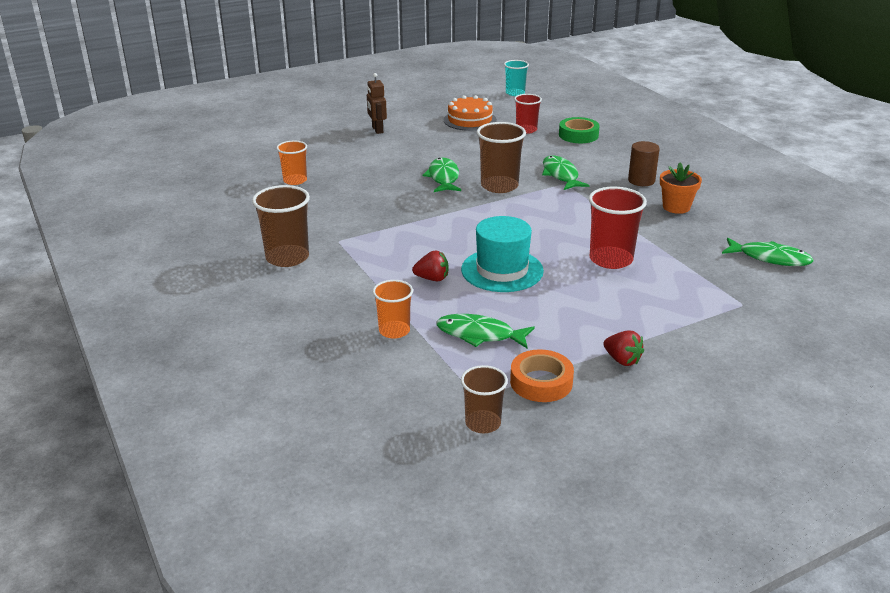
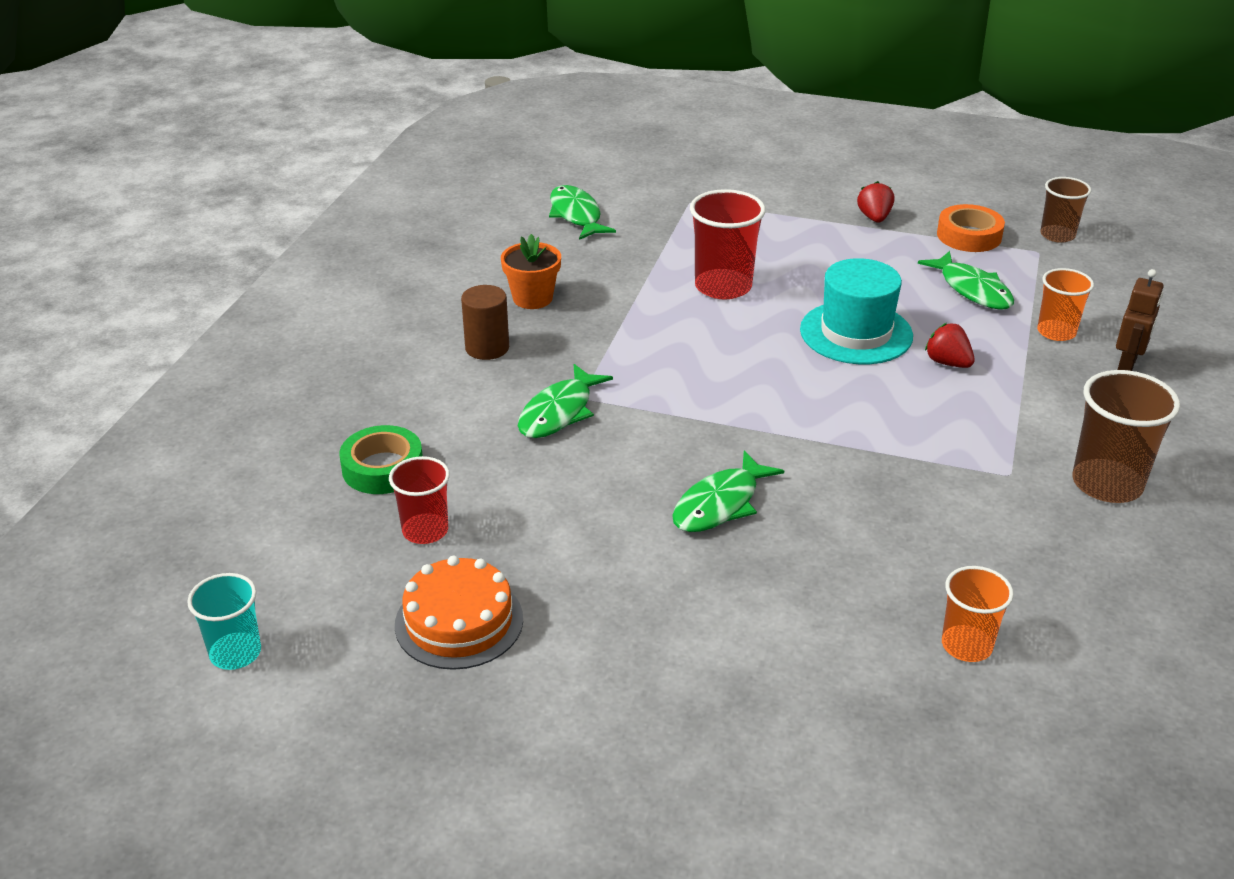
camera: 135 degrees left, 5 degrees up
(377, 130) = (658, 709): brown robot -> brown robot (1127, 365)
(499, 186) = (669, 442): brown cup -> none

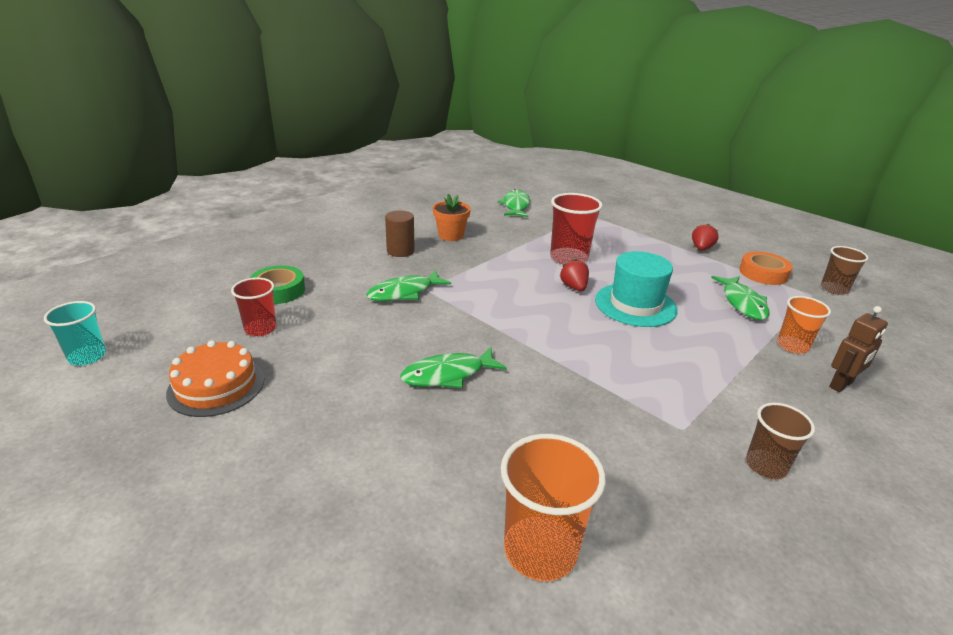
camera: 25 degrees right, 5 degrees down
(947, 363) = (689, 340): red strawberry -> red strawberry (574, 287)
(966, 645) = (540, 550): orange cup -> orange cup, size x1.57
(1107, 484) = (766, 466): brown cup -> brown cup, size x0.64

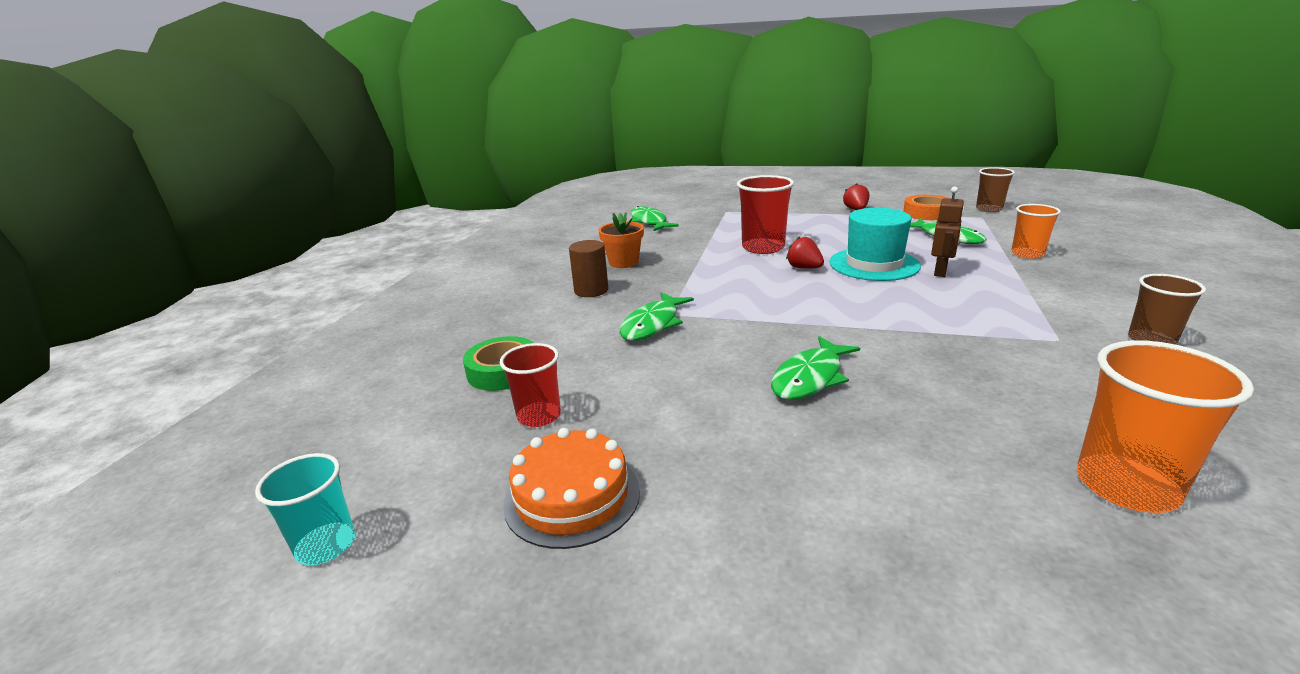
camera: 25 degrees left, 5 degrees down
(841, 384) = (1098, 267): brown robot -> brown robot (940, 271)

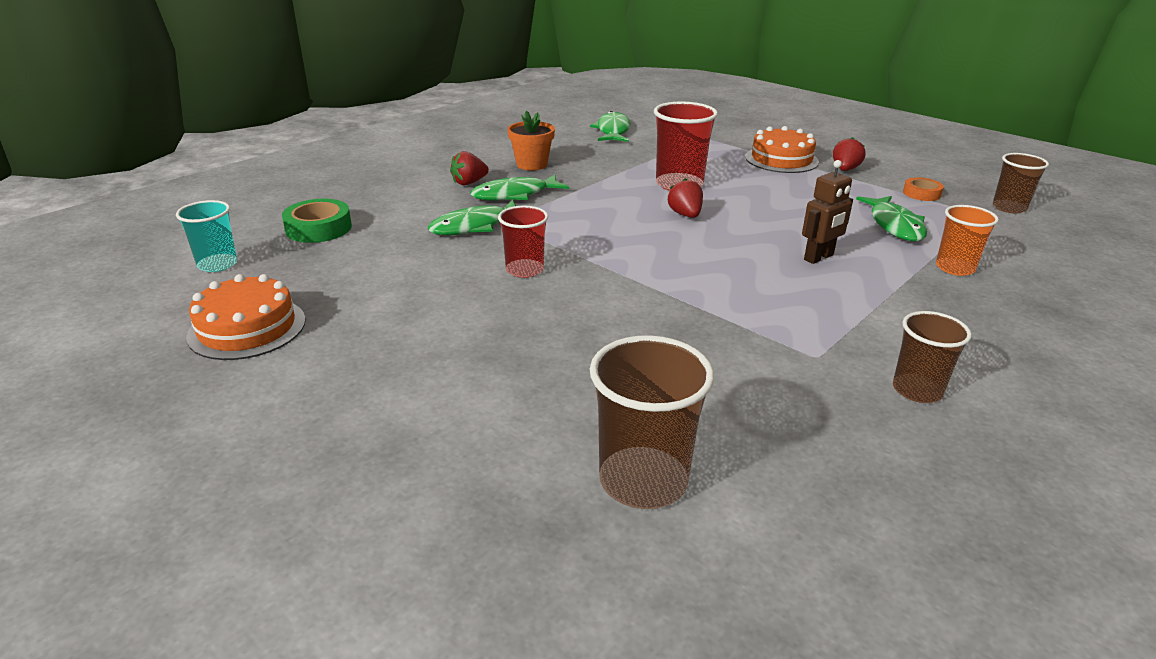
camera: 25 degrees right, 5 degrees up
(326, 545) = (87, 303): turquoise cup -> turquoise cup (217, 264)
(539, 416) = (298, 268): red cup -> red cup (524, 270)
(591, 290) = (469, 183): brown cylinder -> red strawberry
(804, 213) = (781, 159): none -> orange cake
(810, 378) = (530, 309): green fish -> green fish (515, 195)
(874, 264) = (761, 231): turquoise hat -> none
(927, 213) = (921, 193): orange tape -> orange tape, size x0.63
(1126, 486) = (643, 480): orange cup -> brown cup

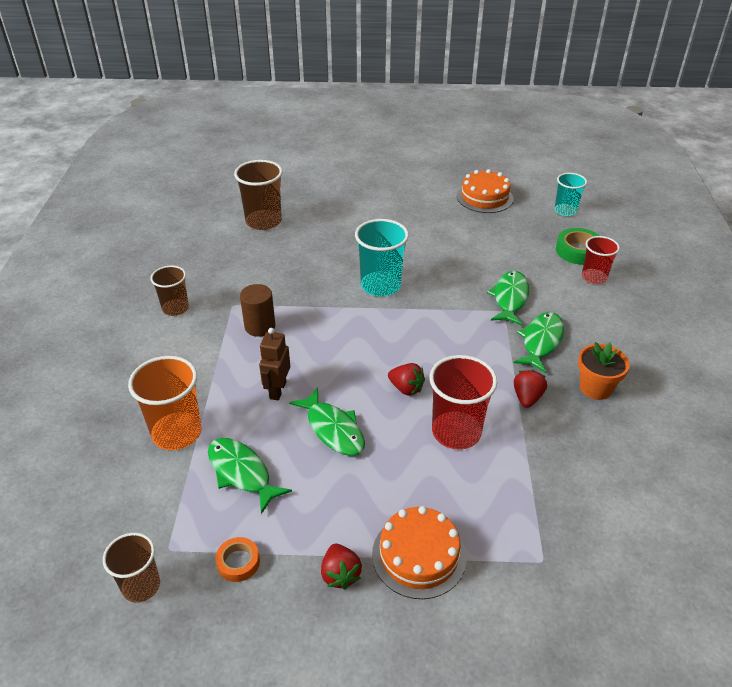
camera: 140 degrees right, 10 degrees up
(469, 183) = (590, 336): red strawberry -> red strawberry (527, 398)
(524, 270) = (431, 282): red cup -> red cup (594, 277)
(587, 292) = (380, 285): none -> turquoise cup
(613, 131) = (639, 507): green fish -> green fish (333, 429)
(795, 316) = (260, 326): none -> brown cylinder
(955, 268) = (177, 433): orange cup -> orange cup, size x1.57

